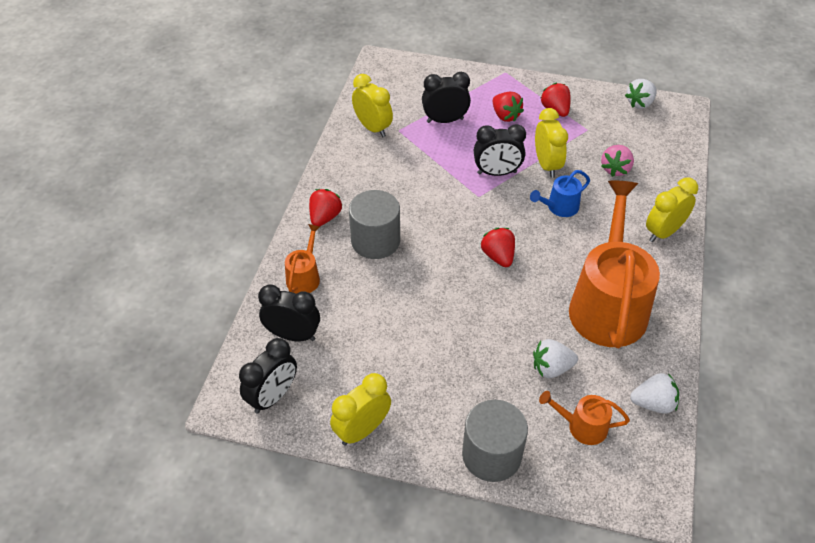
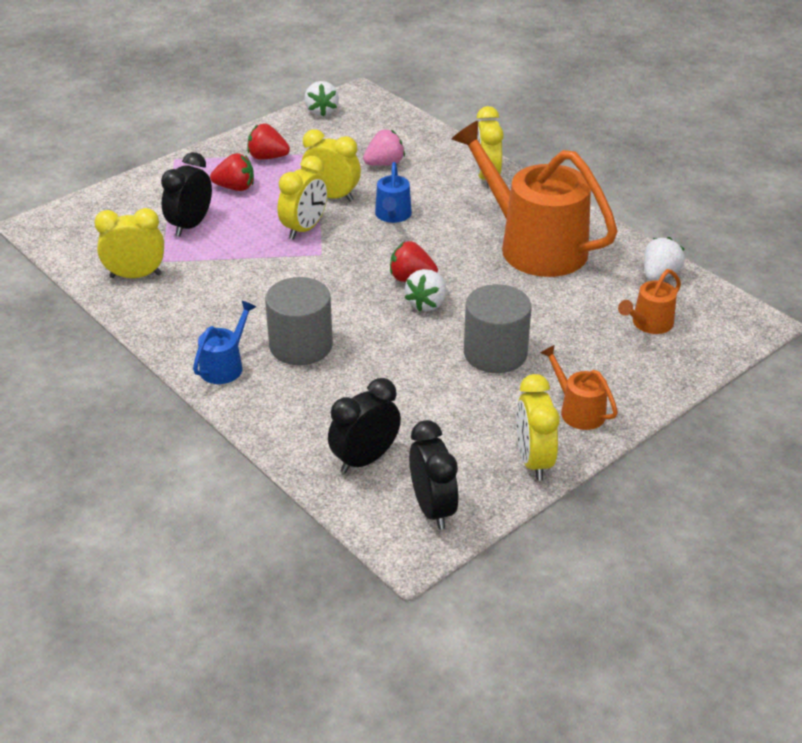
camera: 55 degrees left, 10 degrees down
(304, 277) = (293, 417): orange watering can -> orange watering can (578, 411)
(325, 217) = (224, 366): red strawberry -> blue watering can
(491, 455) = (634, 390): grey cylinder -> grey cylinder (495, 353)
(497, 173) = (304, 229): black clock -> yellow clock
(551, 368) = (572, 310): white strawberry -> white strawberry (427, 303)
(615, 169) = (384, 164): pink strawberry -> pink strawberry turned 90 degrees counterclockwise

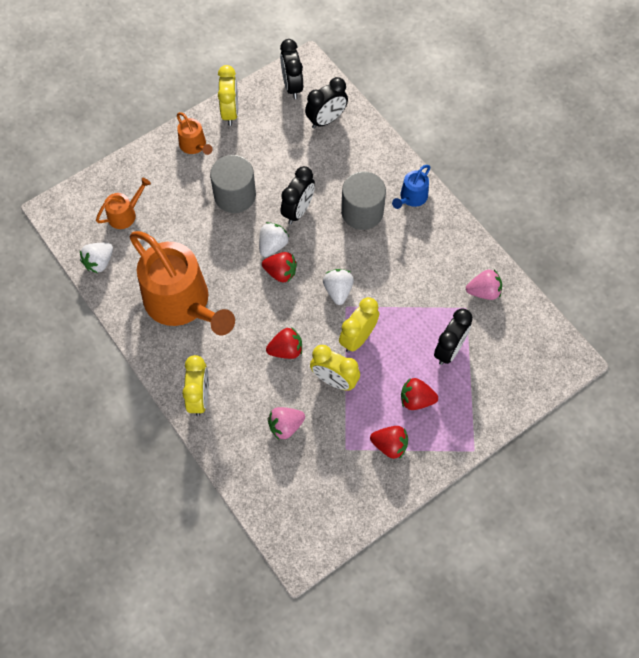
camera: 175 degrees left, 25 degrees up
(136, 275) = (483, 291): yellow clock -> pink strawberry
(321, 111) = (338, 525): white strawberry -> white strawberry (338, 291)
(393, 215) = (286, 350): blue watering can -> red strawberry
(396, 341) = (298, 211): none -> black clock

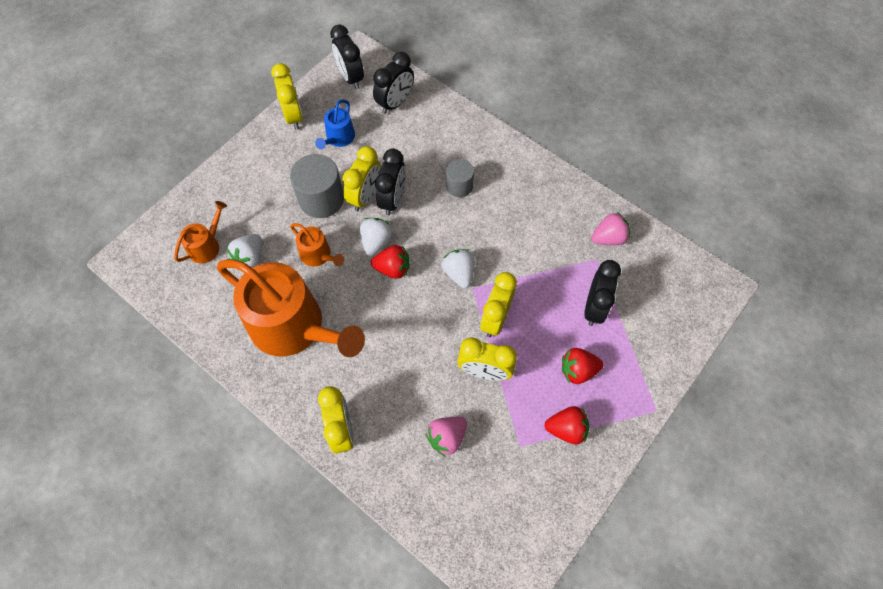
camera: 15 degrees left, 0 degrees up
(99, 262) = (190, 305): white strawberry -> white strawberry (250, 257)
(194, 145) = (264, 157): orange watering can -> orange watering can (318, 255)
(274, 202) = (365, 196): none -> yellow clock
(286, 350) = (422, 351): red strawberry -> none
(362, 212) = (459, 186): grey cylinder -> grey cylinder, size x0.61
(412, 197) = (505, 160): blue watering can -> blue watering can (339, 138)

